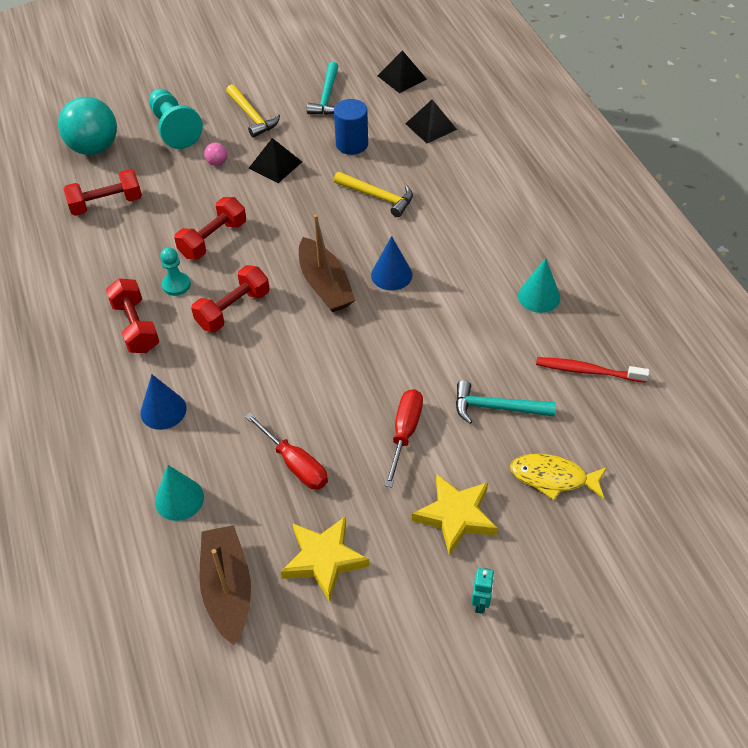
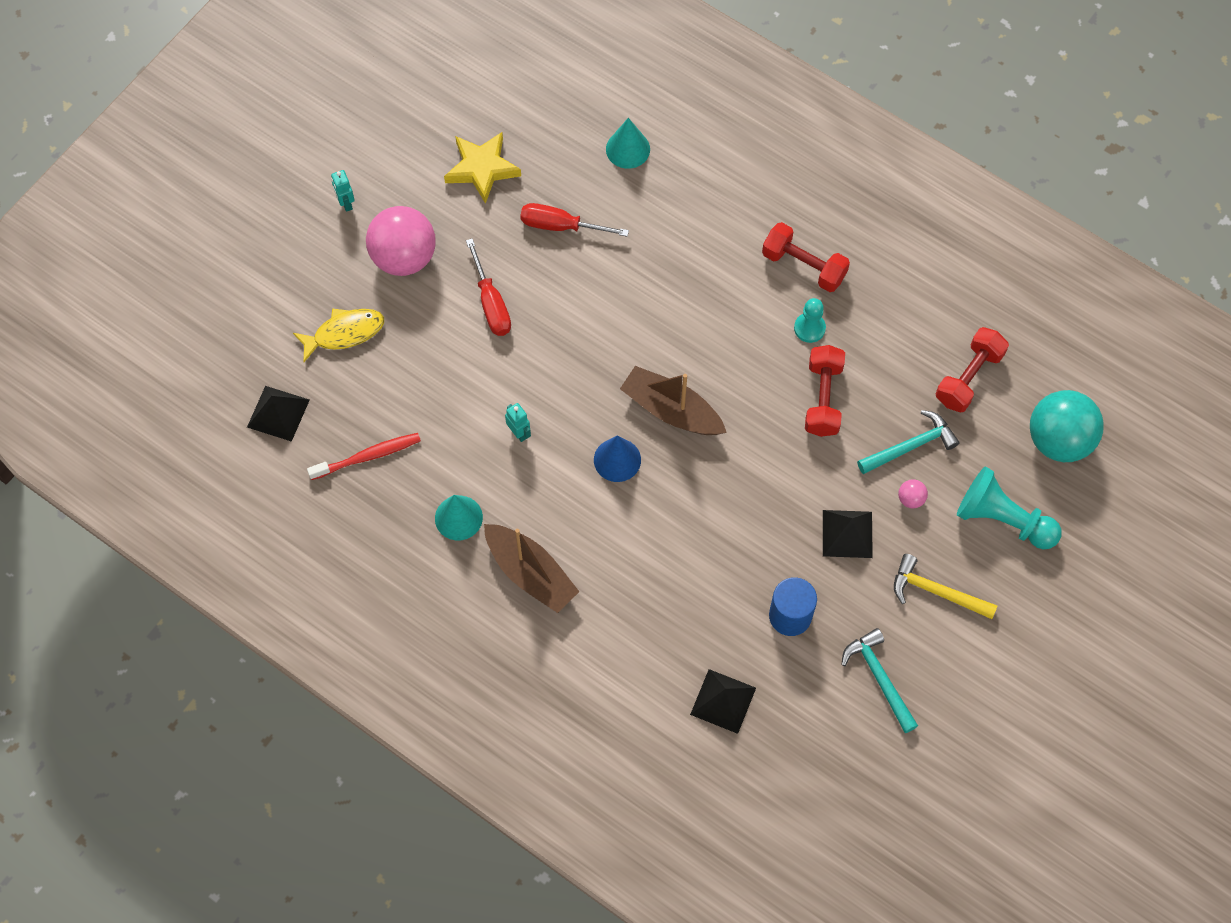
camera: 145 degrees right, 15 degrees up
(163, 410) = (706, 207): blue cone -> none
(227, 589) = (536, 110): brown boat -> brown boat (530, 573)
(233, 309) = (734, 333): red dumbbell -> none
(378, 197) = (703, 553): yellow hammer -> none
(402, 77) = (818, 770): black pyramid -> black pyramid (278, 413)
(452, 327) = (519, 433): none -> turquoise robot
(456, 516) = (404, 257): yellow star -> pink ball
(496, 407) = (428, 371): turquoise hammer -> turquoise hammer (911, 446)

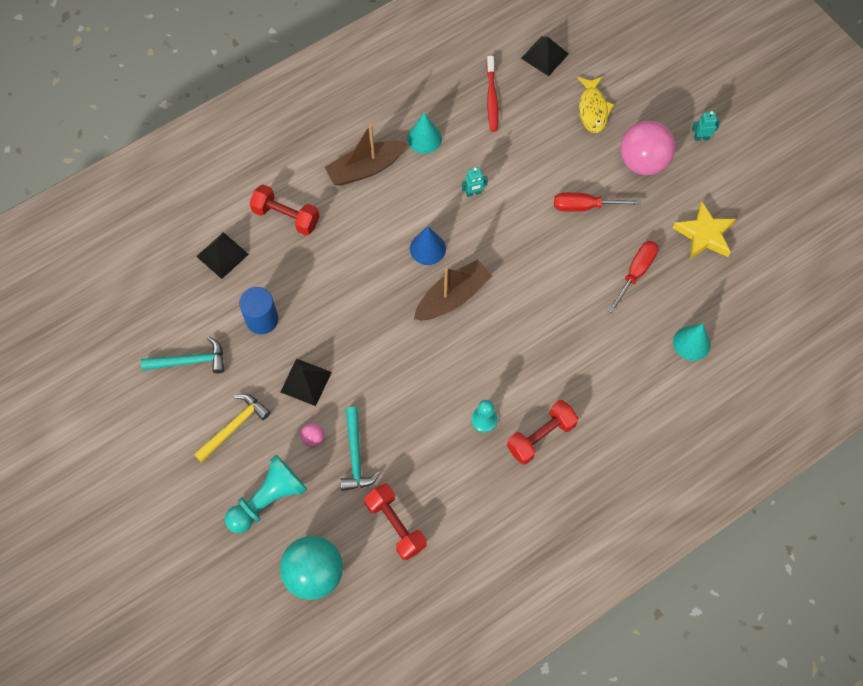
camera: 110 degrees right, 0 degrees up
(823, 398) = (420, 407): red dumbbell -> red dumbbell (286, 217)

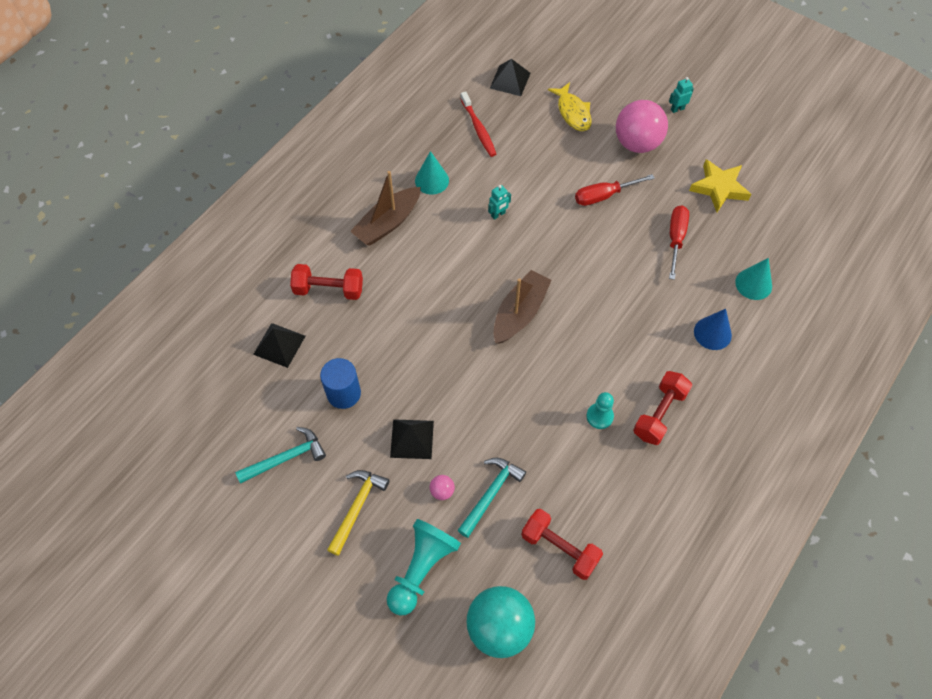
camera: 20 degrees left, 5 degrees down
(355, 456) = (491, 494): turquoise hammer -> turquoise hammer turned 120 degrees counterclockwise
(427, 248) = (477, 276): blue cone -> blue cone (712, 333)

